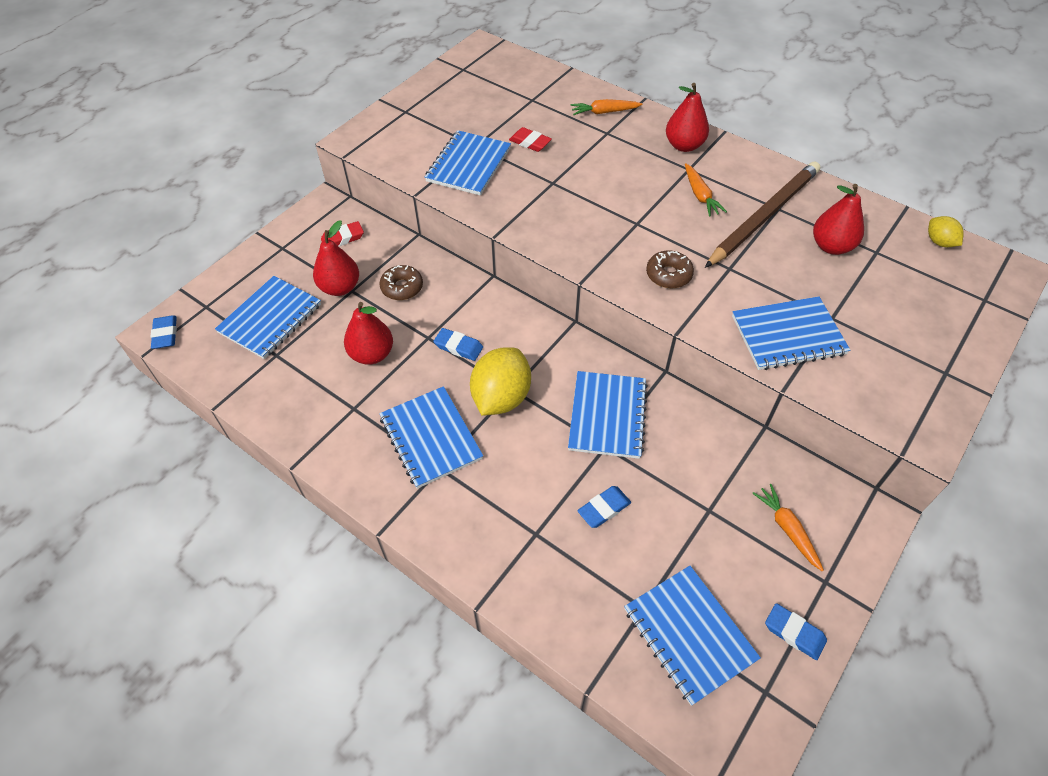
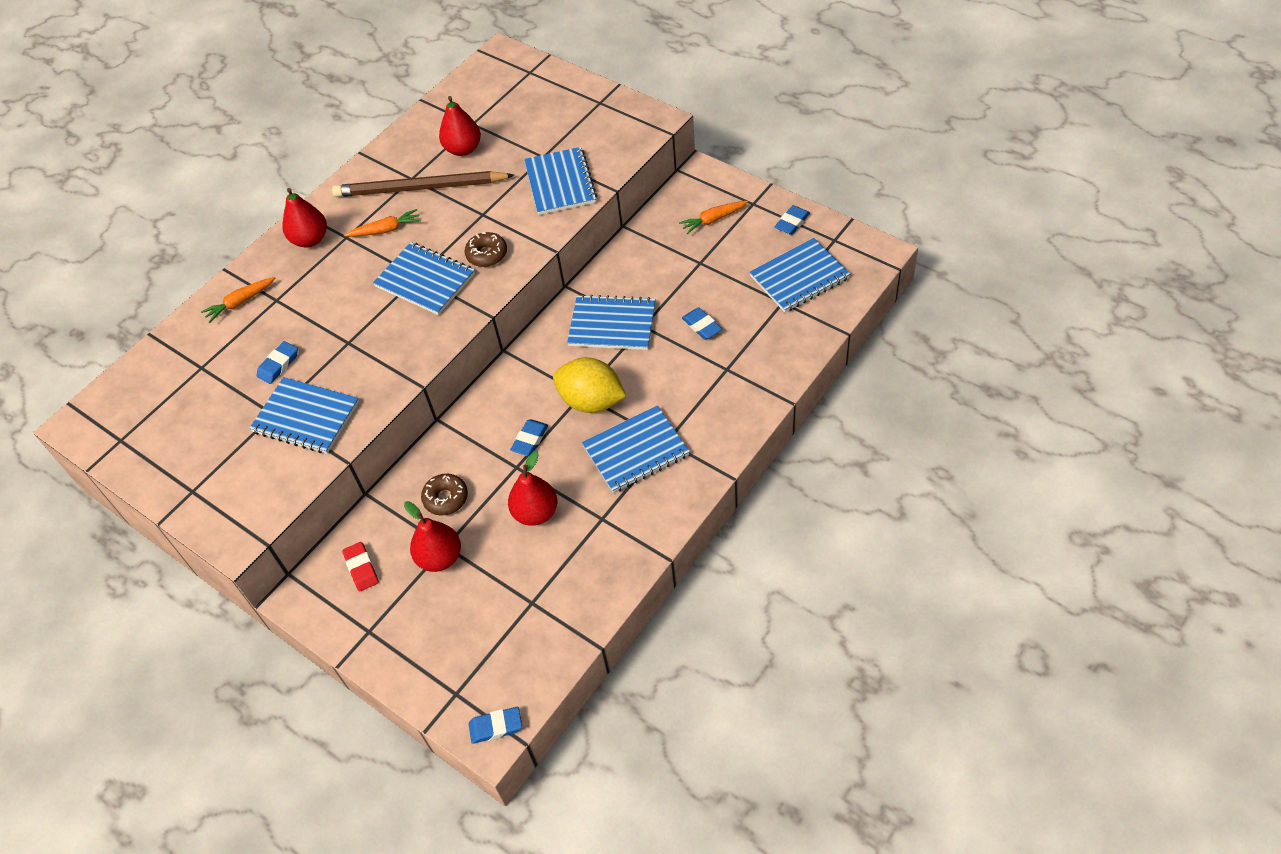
camera: 85 degrees left, 0 degrees up
(270, 319) = (480, 619): blue notebook -> blue notebook (425, 280)
(530, 142) = (278, 365): red eraser -> blue eraser
(604, 112) = (240, 302): orange carrot -> orange carrot turned 60 degrees clockwise
(764, 216) = (420, 188): brown pencil -> brown pencil turned 45 degrees counterclockwise
(939, 242) = (465, 87): yellow lemon -> none

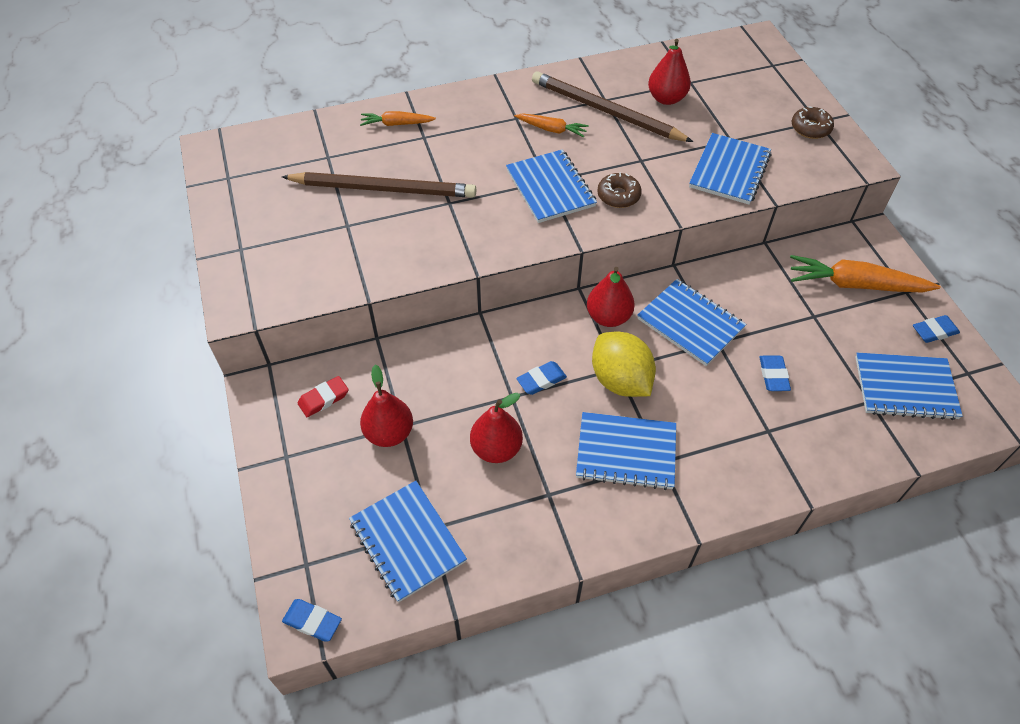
camera: 30 degrees right, 0 degrees up
(278, 365) = (383, 189): blue eraser -> brown pencil
(306, 417) = (368, 243): blue notebook -> blue notebook (407, 541)
(310, 239) = (487, 105): red pear -> red pear (608, 317)
(361, 568) = (323, 399): red eraser -> red eraser turned 45 degrees clockwise
(446, 498) = (434, 385): brown donut -> brown donut (810, 128)
(713, 220) = (855, 285): orange carrot -> orange carrot, size x1.79

